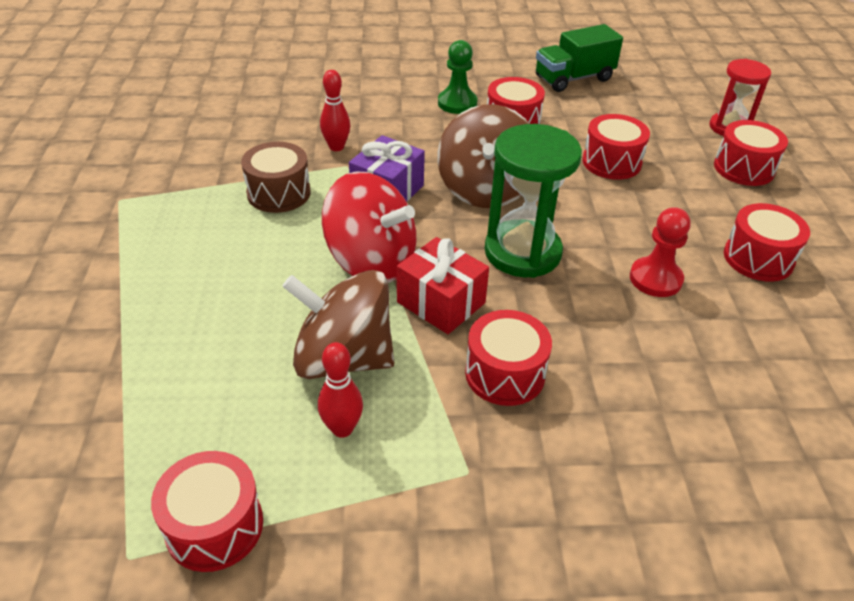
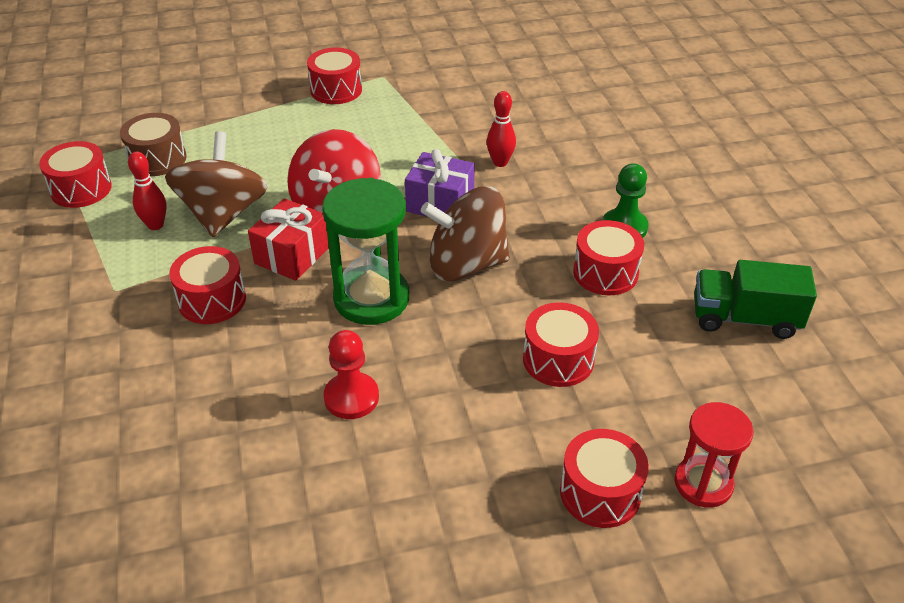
camera: 80 degrees right, 0 degrees up
(278, 193) = (416, 145): brown drum -> brown drum (157, 159)
(573, 78) = (744, 318): green truck -> green truck turned 45 degrees counterclockwise
(758, 258) = (407, 491): red drum -> red drum (336, 90)

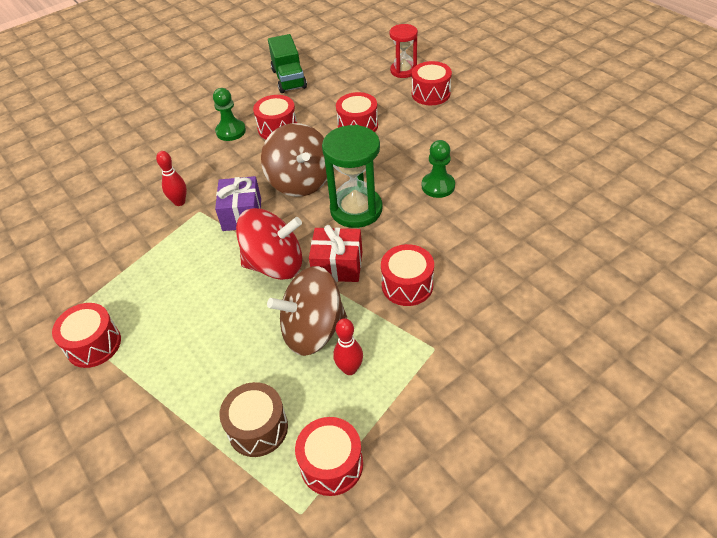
camera: 110 degrees left, 5 degrees up
(351, 397) = (438, 186): red pawn -> green pawn

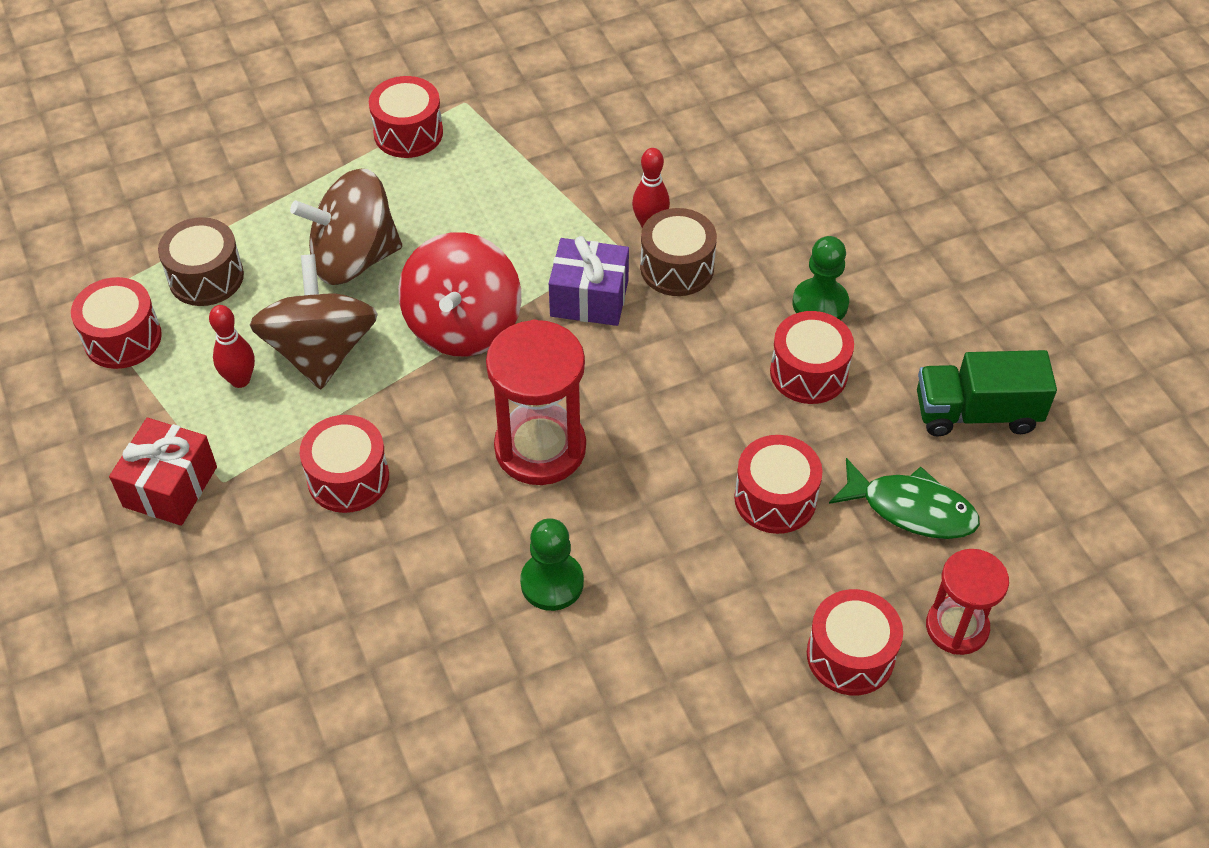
camera: 100 degrees right, 5 degrees up
(212, 185) = (677, 267): none -> brown drum
(300, 181) = (641, 384): brown spinning top -> brown spinning top (353, 258)
(337, 266) = (426, 400): red gift -> red gift (170, 486)
(348, 89) = (911, 509): none -> green fish
(356, 209) = (540, 448): green hourglass -> red hourglass

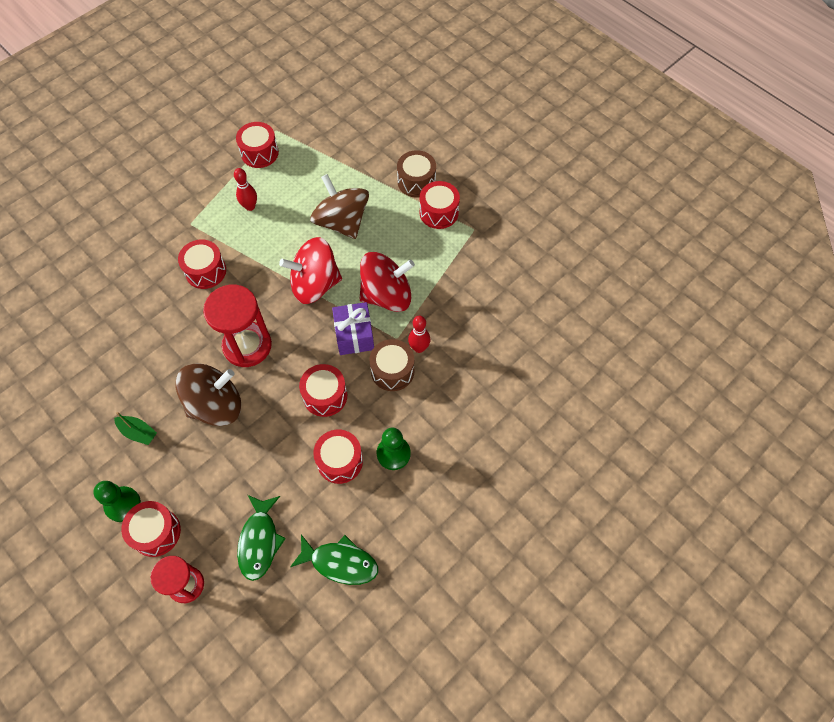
camera: 70 degrees right, 10 degrees up
(170, 486) = (181, 205): red gift -> none
(206, 277) = (307, 168): brown drum -> brown drum (416, 182)
(321, 351) = (278, 231): brown spinning top -> brown spinning top (216, 405)
(533, 238) = (387, 295): none -> red spinning top
(552, 583) = (167, 378): green pawn -> green pawn (123, 504)
(646, 650) = (138, 432): none -> green boat
(775, 498) = (247, 467): red drum -> red drum (325, 396)
(976, 413) = (340, 562): green truck -> green fish

